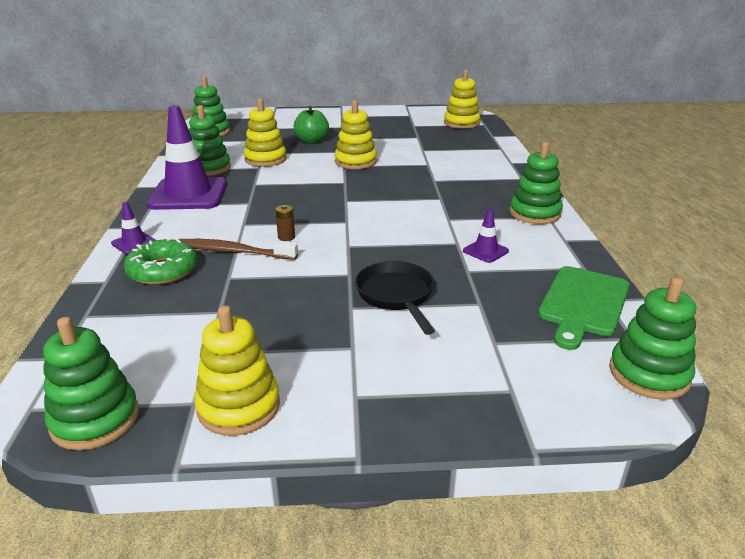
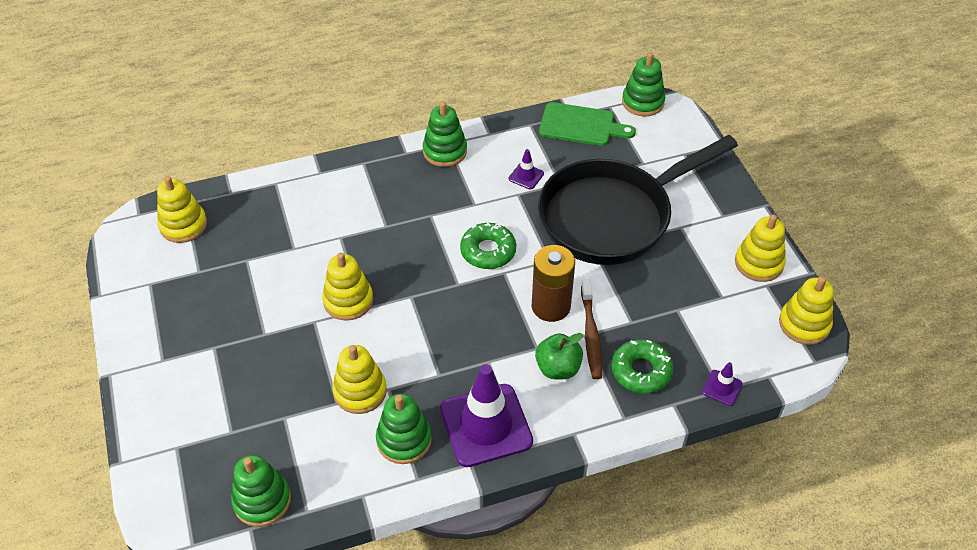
camera: 105 degrees left, 20 degrees up
(95, 419) = (804, 324): green stacking toy -> yellow stacking toy
(134, 243) = (606, 418): purple traffic cone -> purple traffic cone (722, 388)
(286, 237) = (551, 306): brown battery -> brown battery, size x2.49
(312, 141) = (281, 364): green apple -> green apple (558, 368)
(379, 217) = (488, 251): none -> green donut
(396, 296) = (613, 216): black pan -> black pan, size x2.26

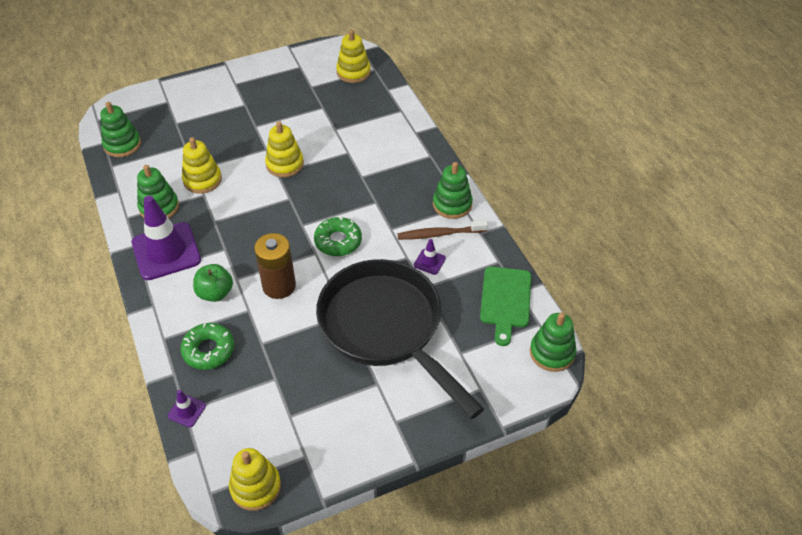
camera: 85 degrees right, 0 degrees up
(591, 334) = (248, 314): brown toothbrush -> brown toothbrush (439, 234)
(758, 263) = (333, 451): yellow stacking toy -> none

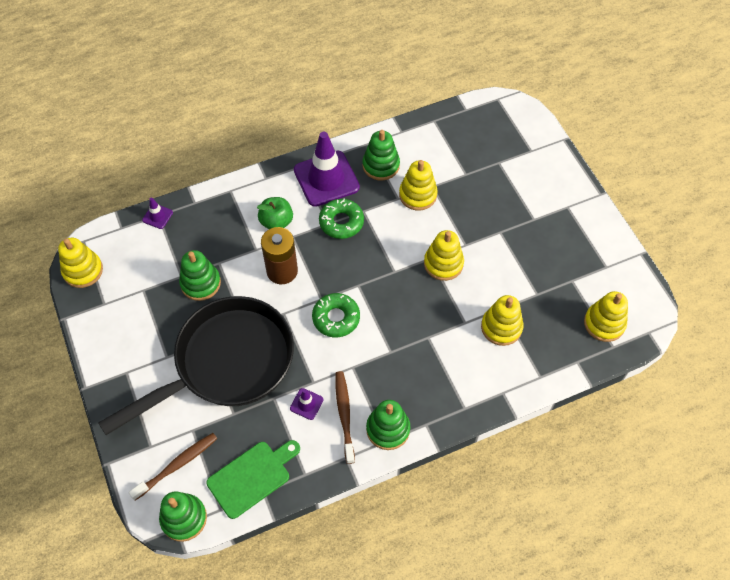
camera: 90 degrees right, 10 degrees up
(122, 144) = (463, 124): green stacking toy -> green stacking toy (200, 283)
(209, 350) = (215, 224): green donut -> green donut (341, 222)
(354, 130) = (501, 327): none -> yellow stacking toy
(499, 363) = (177, 465): none -> brown toothbrush
(505, 300) = (252, 477): green cutting board -> green cutting board turned 135 degrees clockwise

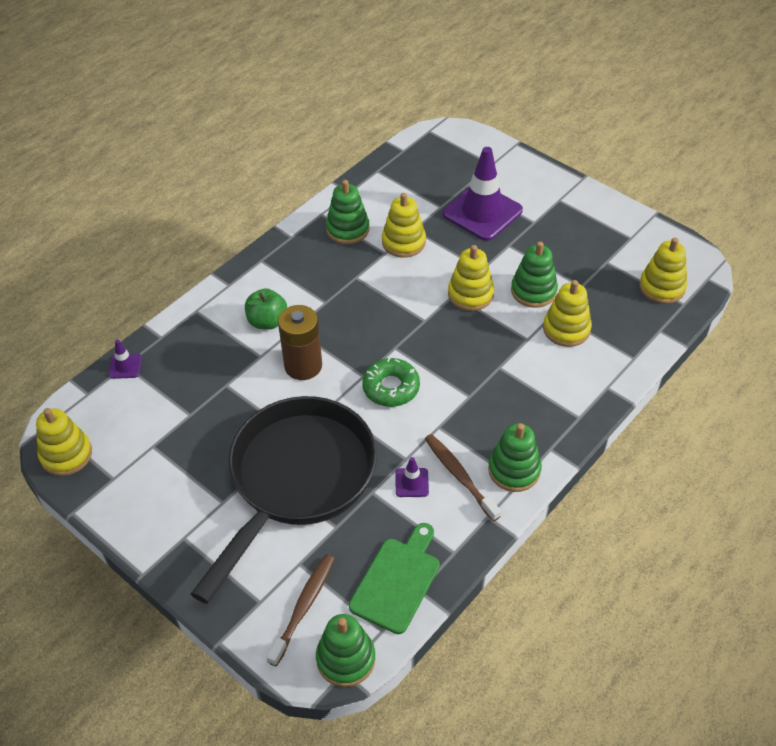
camera: 25 degrees left, 10 degrees down
(200, 283) = (217, 413): green stacking toy -> green stacking toy (533, 291)
(326, 179) = (297, 262): purple traffic cone -> purple traffic cone (482, 212)
(341, 222) = (339, 296): green donut -> none

